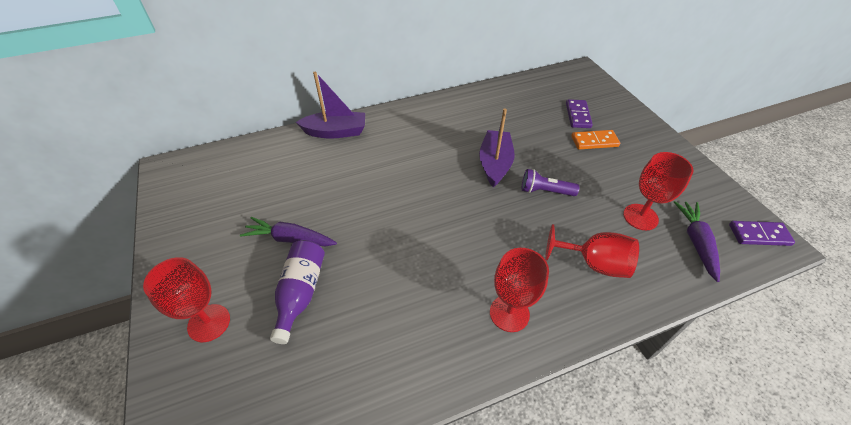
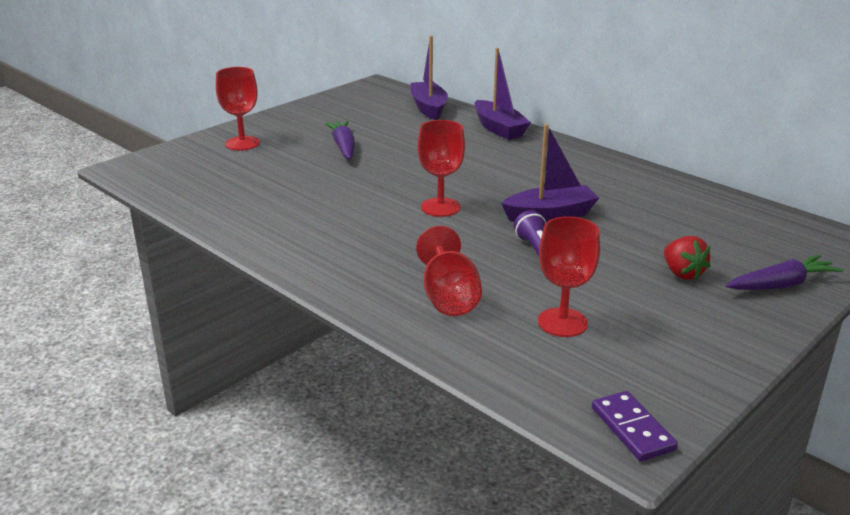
camera: 65 degrees right, 20 degrees down
(258, 154) = (428, 108): none -> purple boat
(300, 293) = (292, 165): purple bottle -> none
(509, 313) = (340, 258): red goblet -> red goblet (440, 207)
(577, 115) = (726, 254): purple domino -> none
(594, 141) = (682, 273): orange domino -> red strawberry
(696, 242) = (558, 370): purple carrot -> purple carrot (781, 285)

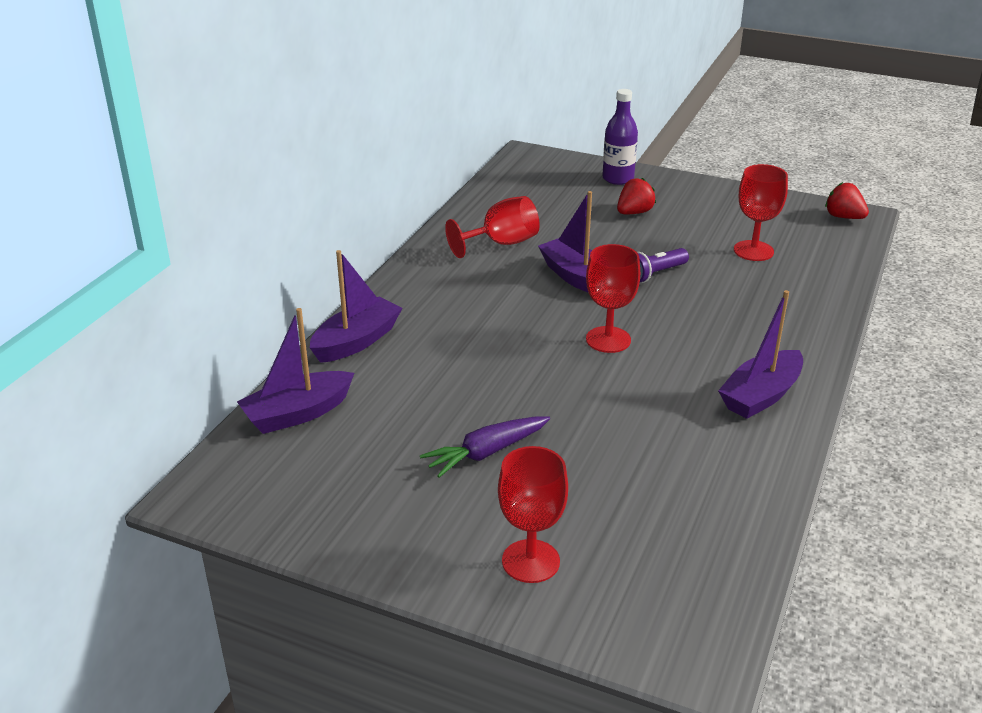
camera: 110 degrees left, 5 degrees up
(313, 248) = (761, 396): none -> purple boat
(449, 297) = (769, 303): red goblet -> red goblet (501, 243)
(632, 429) = (843, 217): purple domino -> red strawberry
(781, 285) = (618, 178): purple carrot -> purple bottle

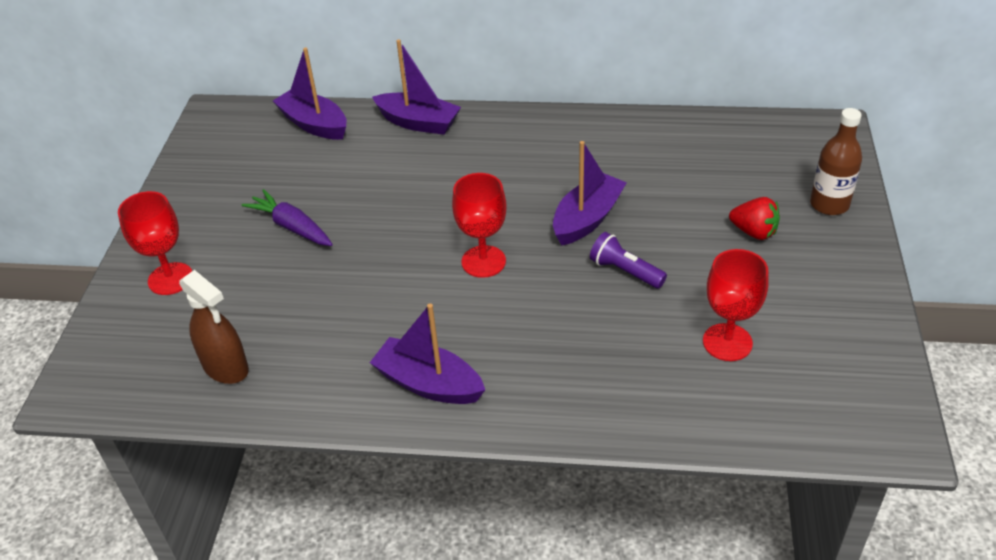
camera: 75 degrees right, 10 degrees up
(501, 243) = (624, 157): red goblet -> none
(618, 178) = (829, 204): purple bottle -> brown bottle
(701, 525) = (226, 367): none -> brown spray bottle
(843, 217) = (880, 420): red strawberry -> none

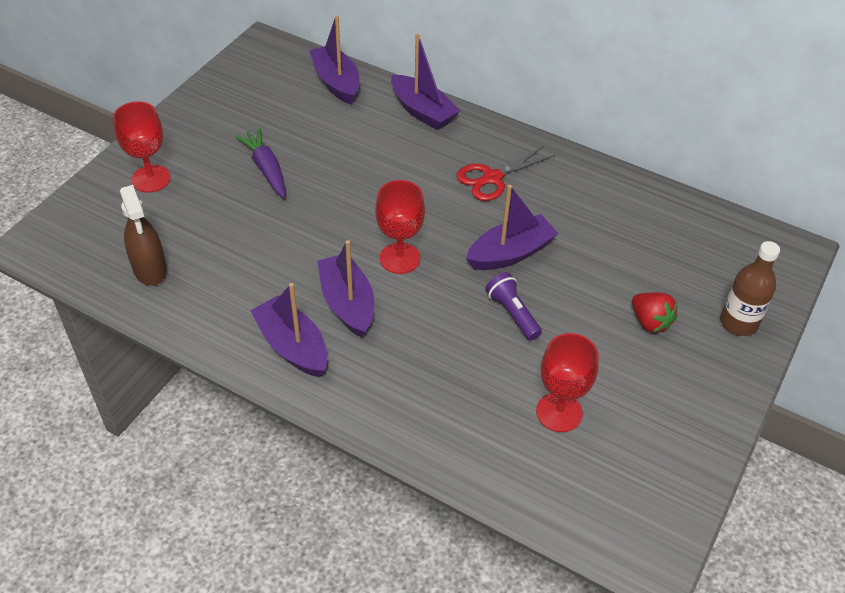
camera: 20 degrees right, 5 degrees up
(459, 322) = (347, 303): none -> purple boat
(525, 159) = (492, 178): none -> red scissors

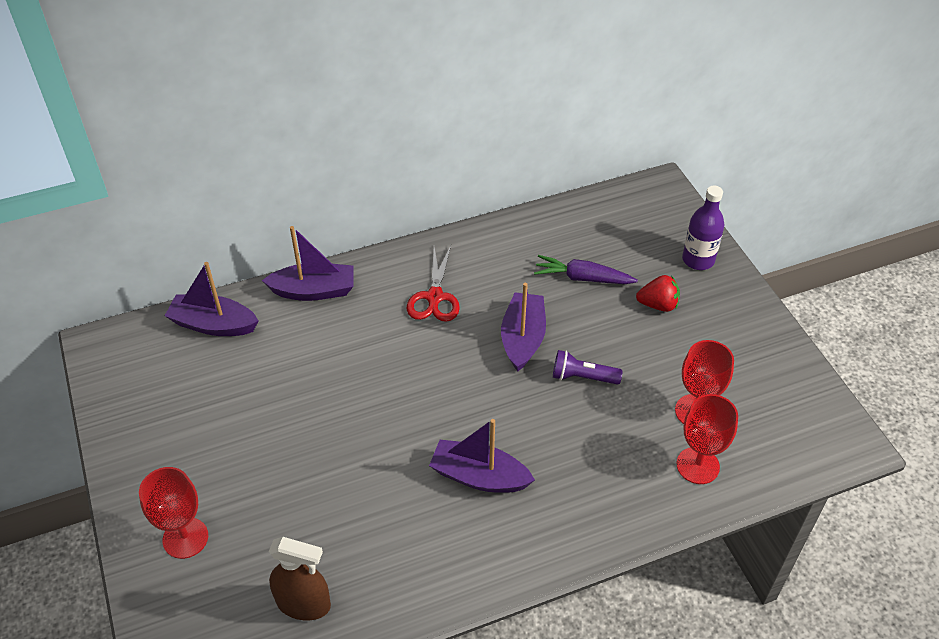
camera: 50 degrees left, 0 degrees up
(266, 169) = (267, 440): purple carrot -> purple carrot (582, 278)
(292, 346) = (491, 543): purple boat -> none
(399, 258) = (463, 411): red goblet -> red goblet (697, 465)
(738, 323) = (698, 260): brown bottle -> purple bottle

